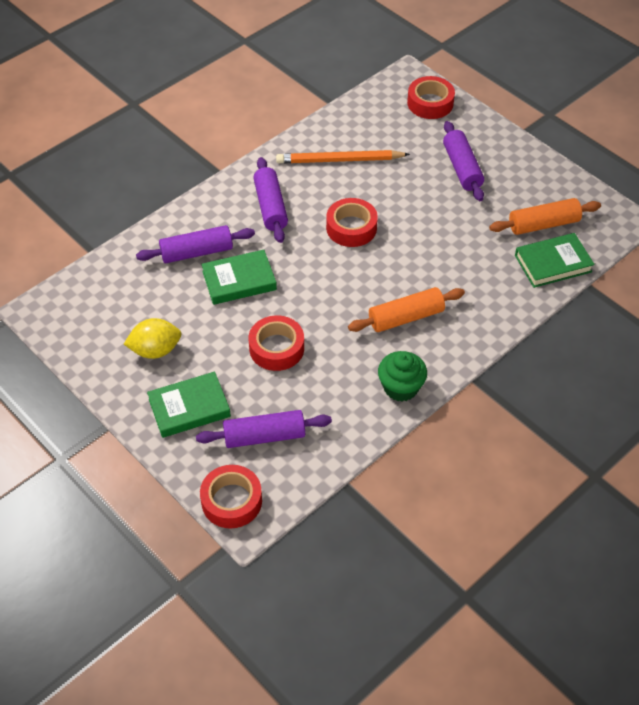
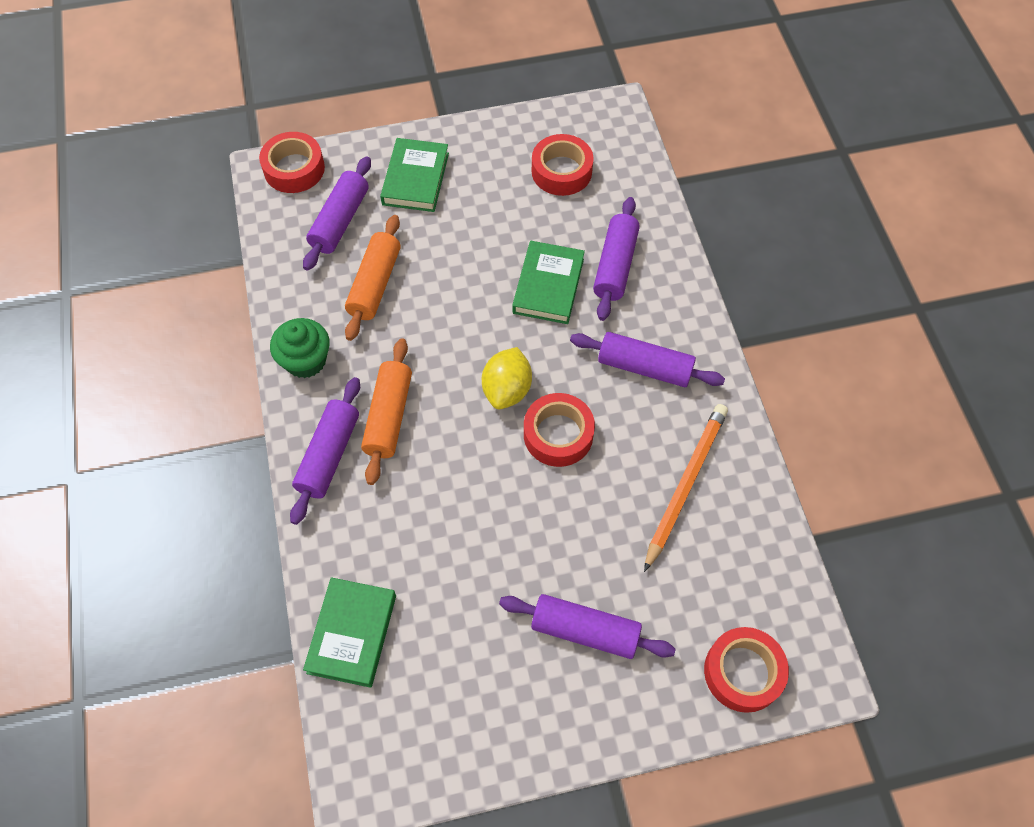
camera: 120 degrees right, 10 degrees up
(155, 350) = (503, 180): yellow lemon -> yellow lemon (507, 390)
(276, 348) = (434, 277): red tape -> red tape (561, 171)
(458, 334) = (329, 455): none -> purple rolling pin
(543, 224) = (421, 669): orange rolling pin -> orange rolling pin (375, 284)

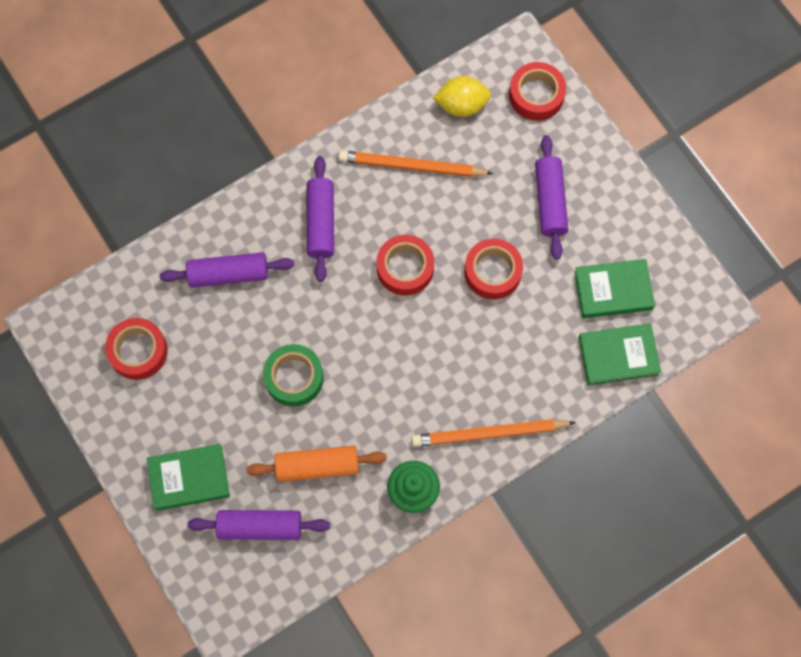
camera: 110 degrees left, 10 degrees up
(294, 169) = (214, 598): red tape -> red tape (492, 272)
(329, 455) = (490, 433): purple rolling pin -> orange pencil
(389, 416) = (438, 401): orange rolling pin -> none
(477, 291) = (294, 377): none -> green tape
(507, 390) = (380, 319): yellow lemon -> yellow lemon (461, 105)
(548, 286) = (268, 321): green book -> green book (613, 290)

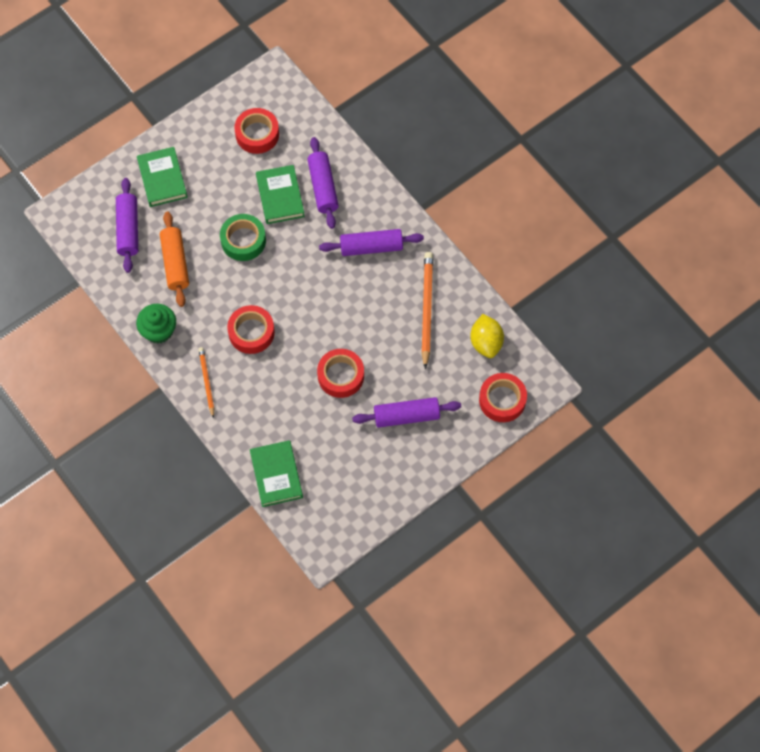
camera: 85 degrees right, 5 degrees down
(405, 268) = (338, 311): red tape -> red tape (251, 332)
(490, 433) = (207, 382): orange pencil -> orange pencil, size x0.60
(613, 290) = (332, 469): green book -> green book (280, 196)

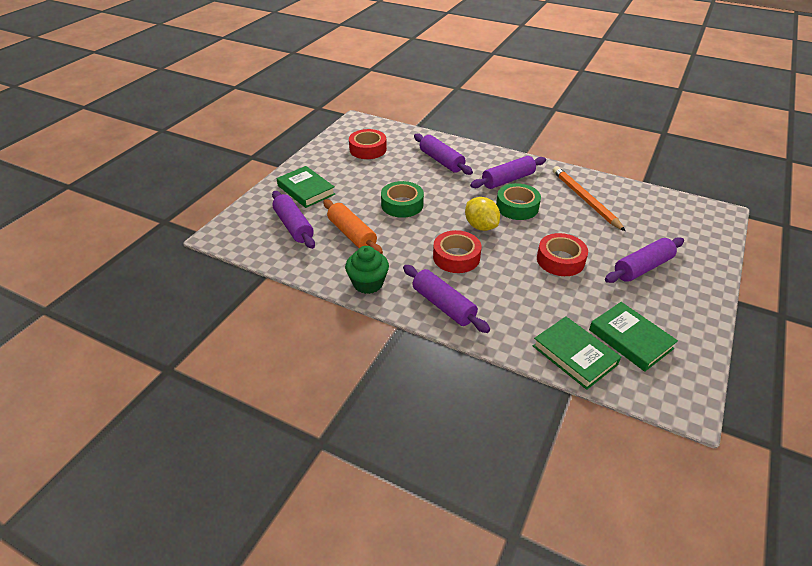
camera: 25 degrees left, 25 degrees down
(207, 382) = (443, 305): orange pencil -> purple rolling pin
(280, 196) = (412, 174): green book -> green book (630, 339)
(352, 291) = (517, 207): none -> green tape
(486, 342) = (649, 204): yellow lemon -> yellow lemon (481, 226)
(502, 400) = (702, 232): red tape -> none

